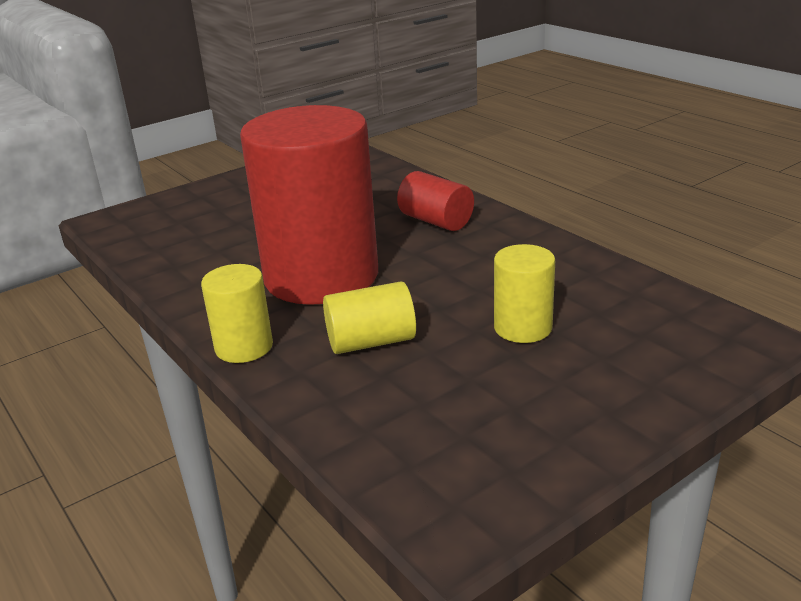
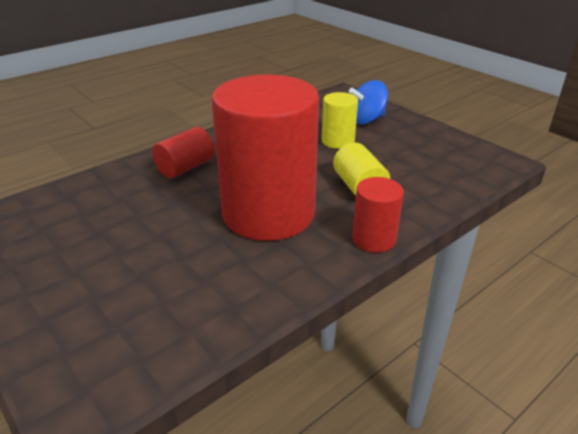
camera: 95 degrees left, 5 degrees up
(244, 347) = (374, 239): yellow cylinder -> red cylinder
(620, 361) = (366, 120): none -> blue spinning top

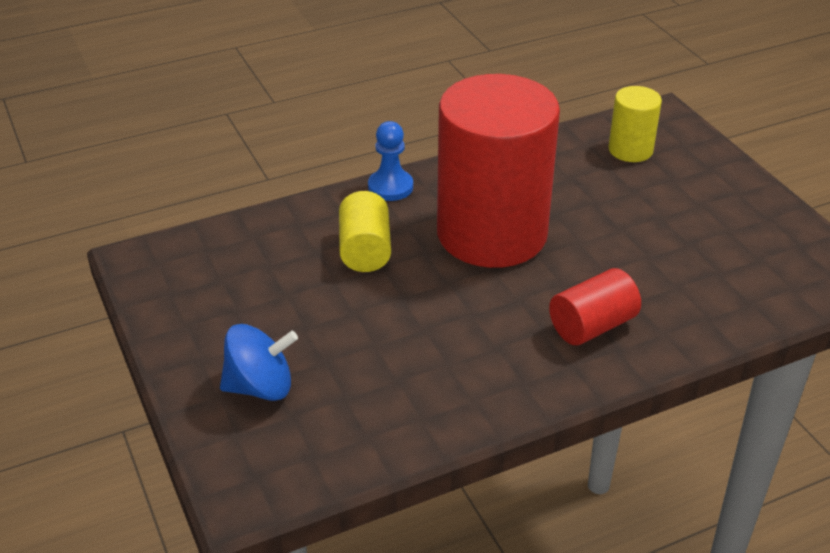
camera: 165 degrees left, 5 degrees up
(338, 141) = (342, 340): yellow cylinder -> yellow cylinder (630, 150)
(374, 239) = (390, 187): red cylinder -> blue pawn

